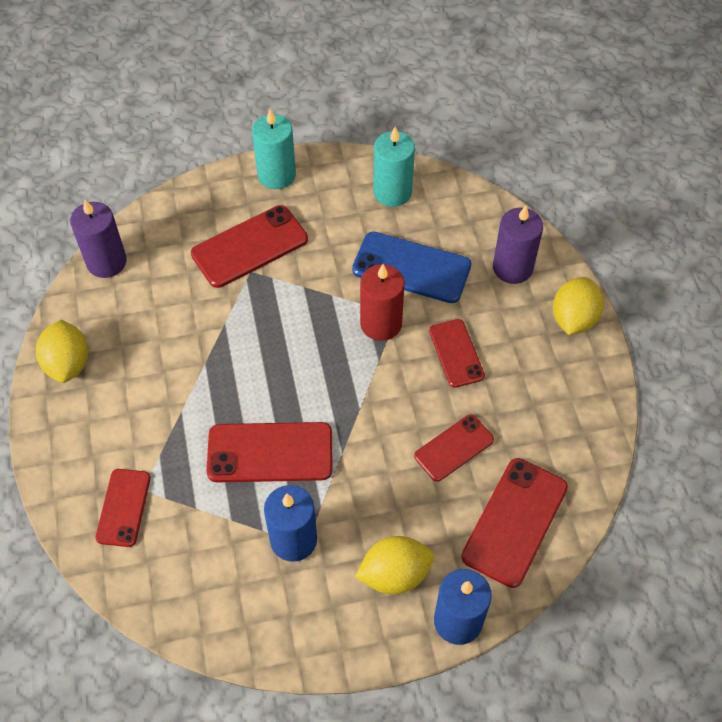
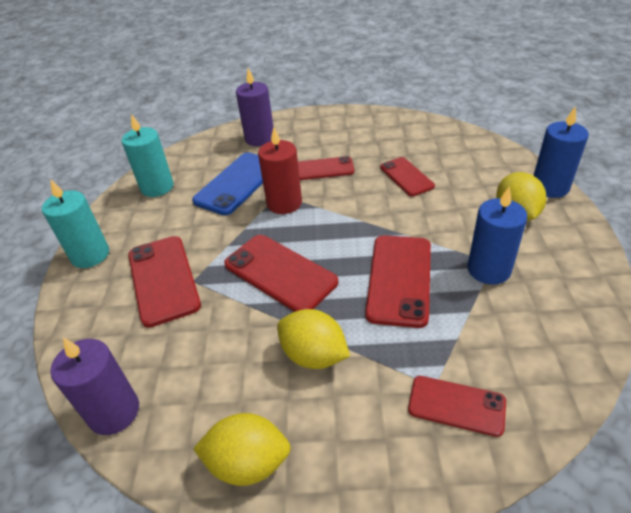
camera: 75 degrees left, 15 degrees down
(514, 521) = (468, 156): red phone -> red phone (280, 273)
(573, 319) = (312, 119): yellow lemon -> yellow lemon (314, 355)

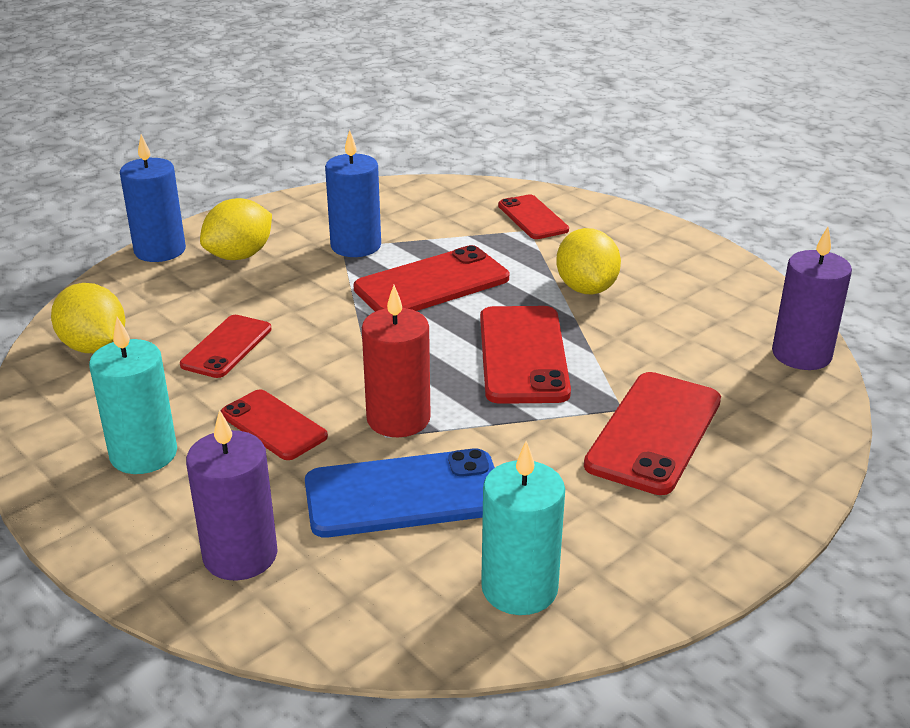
camera: 135 degrees left, 10 degrees down
(90, 255) = (726, 535): turquoise candle -> turquoise candle (143, 454)
(248, 463) = (712, 272): yellow lemon -> yellow lemon (94, 347)

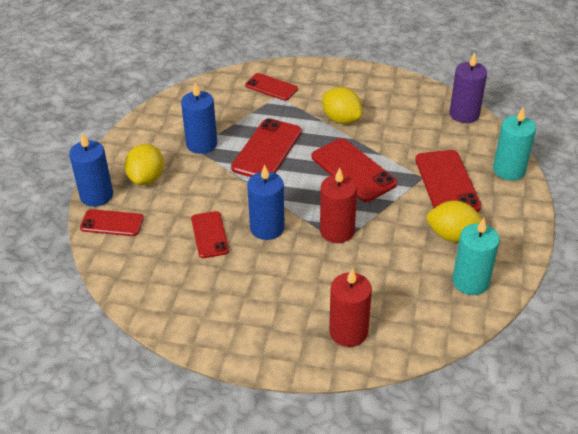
camera: 35 degrees left, 10 degrees up
(94, 347) = (140, 269): yellow lemon -> yellow lemon (453, 235)
(143, 454) = (244, 311): turquoise candle -> turquoise candle (509, 170)
(240, 555) = (348, 332): purple candle -> red candle
(273, 425) = (285, 264): red phone -> red phone (112, 223)
(308, 372) = (267, 228): none -> blue candle
(403, 494) = (381, 266): blue phone -> none

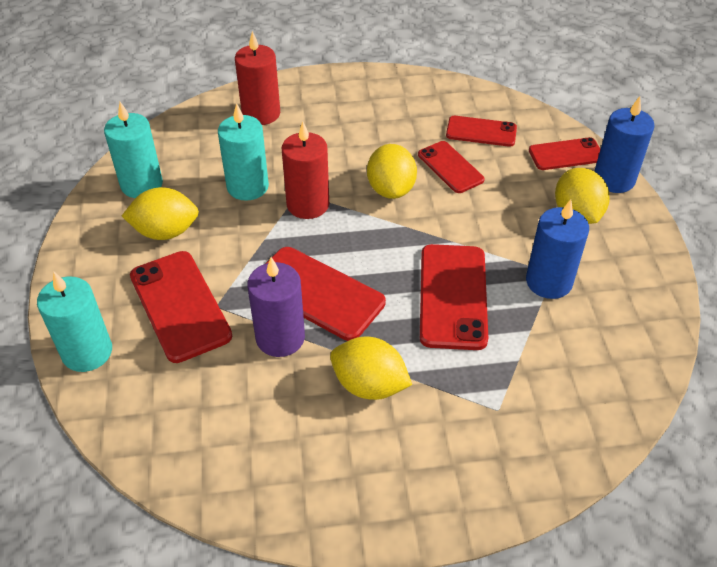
camera: 160 degrees right, 5 degrees up
(267, 228) = (391, 189): blue candle -> yellow lemon
(271, 87) = (521, 428): red phone -> red phone (481, 132)
(380, 258) = (247, 186): none -> turquoise candle
(464, 114) = (161, 457): purple candle -> purple candle (280, 338)

